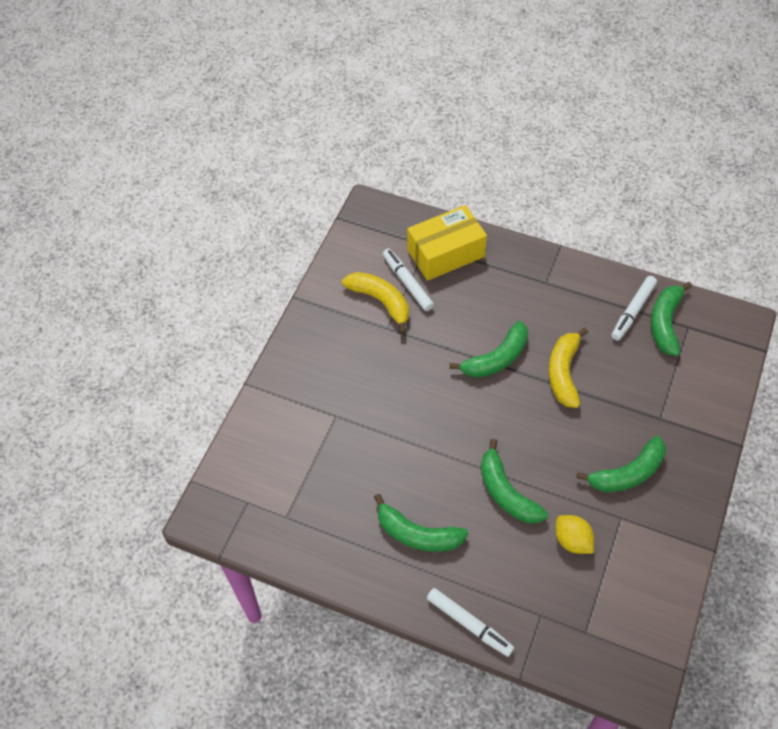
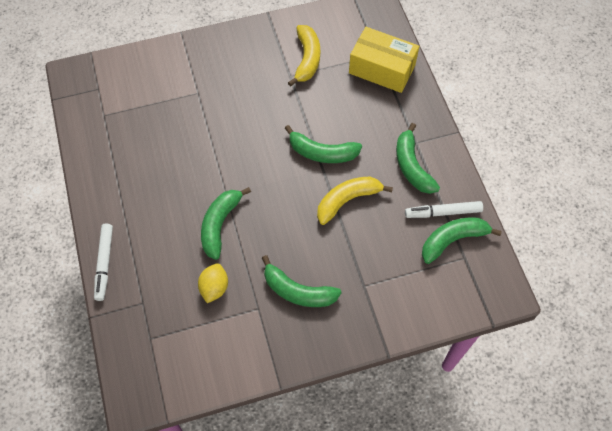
camera: 50 degrees right, 5 degrees up
(407, 283) = (336, 64): white marker -> none
(417, 534) = (147, 193): green banana -> green banana (412, 166)

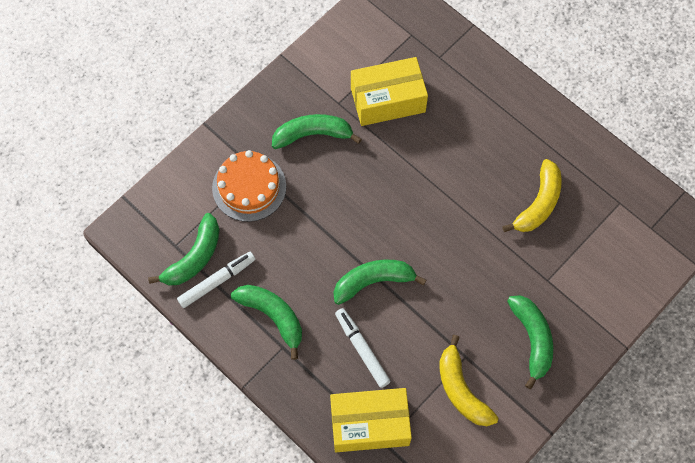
camera: 150 degrees right, 5 degrees up
(104, 263) = (497, 70): white marker -> white marker (362, 349)
(214, 288) = (388, 100): yellow lemon -> yellow box
(220, 224) = (422, 156): green banana -> green banana (532, 339)
(347, 200) = (318, 243): yellow banana -> yellow banana (538, 203)
(378, 274) = (249, 187): none -> orange cake

